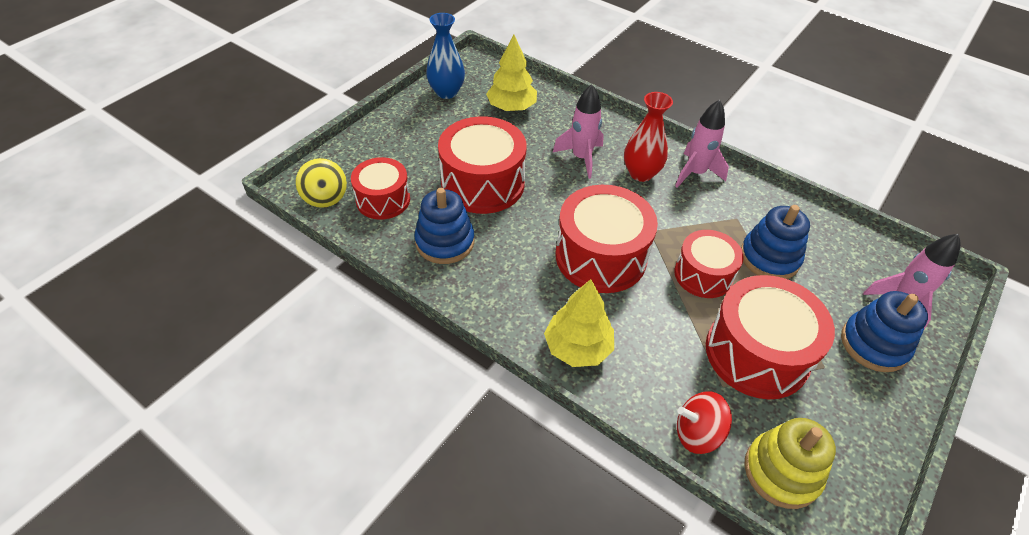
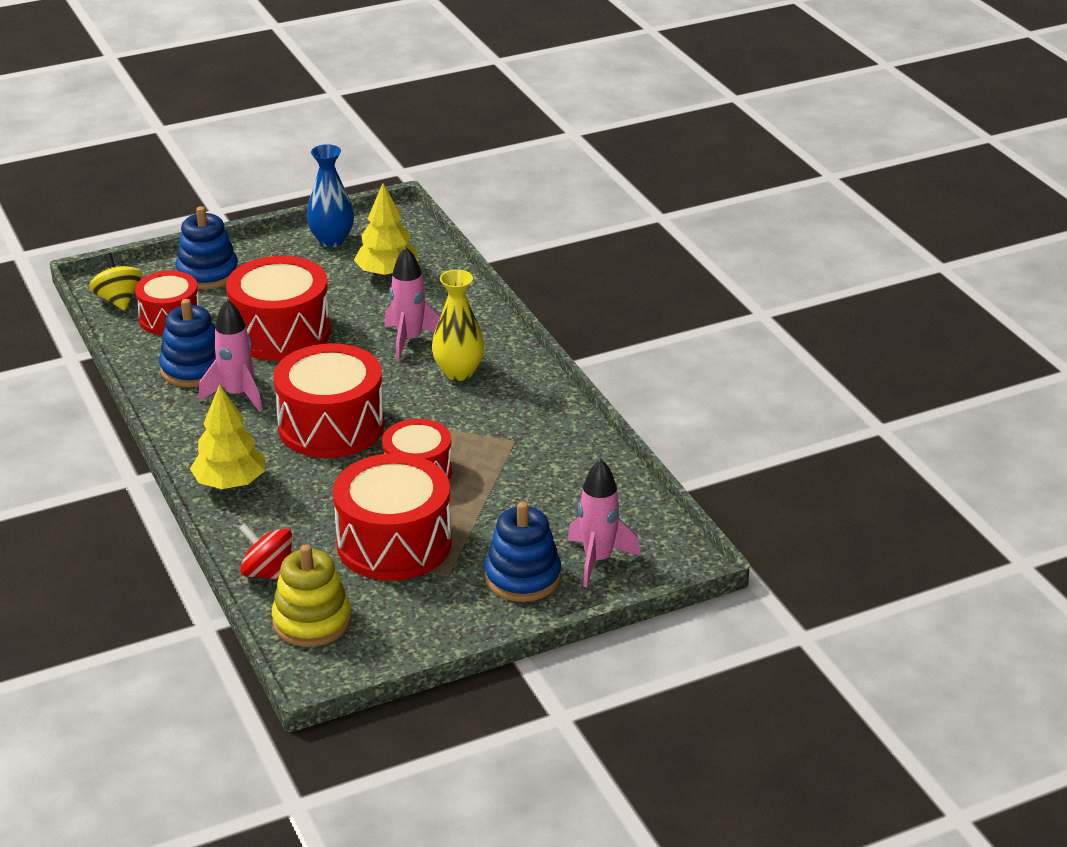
camera: 30 degrees right, 15 degrees down
(325, 197) = (118, 300): yellow spinning top -> yellow spinning top turned 150 degrees clockwise
(641, 173) = (458, 372): red vase -> yellow vase
(695, 173) = (520, 390): pink rocket -> pink rocket (237, 395)
(769, 258) = (506, 482): blue stacking toy -> blue stacking toy (207, 273)

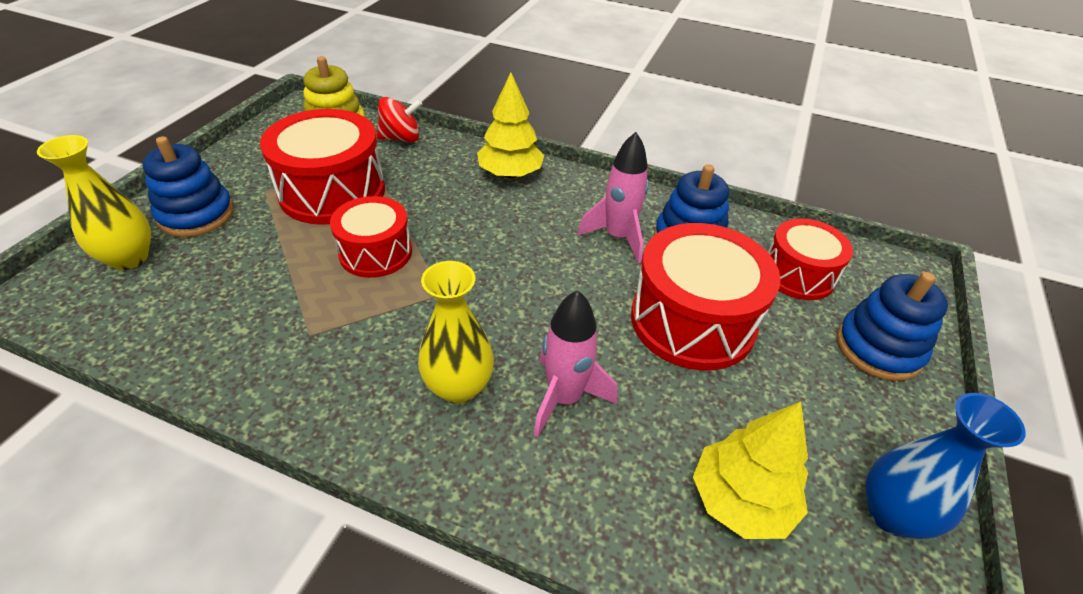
camera: 135 degrees right, 10 degrees up
(118, 300) = (866, 266): yellow spinning top -> none
(331, 426) = (503, 253): red drum -> none
(598, 560) = (129, 258): pink rocket -> yellow vase

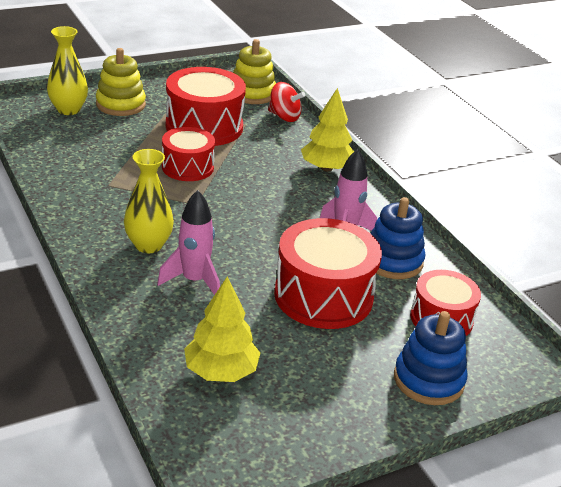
camera: 40 degrees right, 10 degrees down
(196, 215) = (120, 104): blue stacking toy -> yellow stacking toy
(891, 514) = (295, 432): blue vase -> none

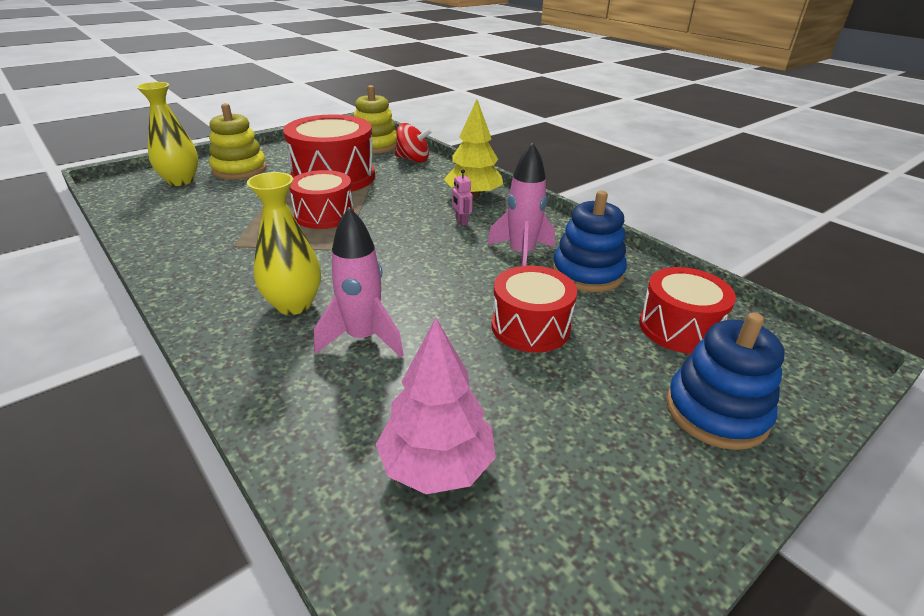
camera: 10 degrees left, 0 degrees up
(221, 371) = (436, 465): yellow tree -> pink tree
(305, 193) = (461, 221): none -> pink robot
(323, 296) = (530, 327): red drum -> red drum, size x0.62

